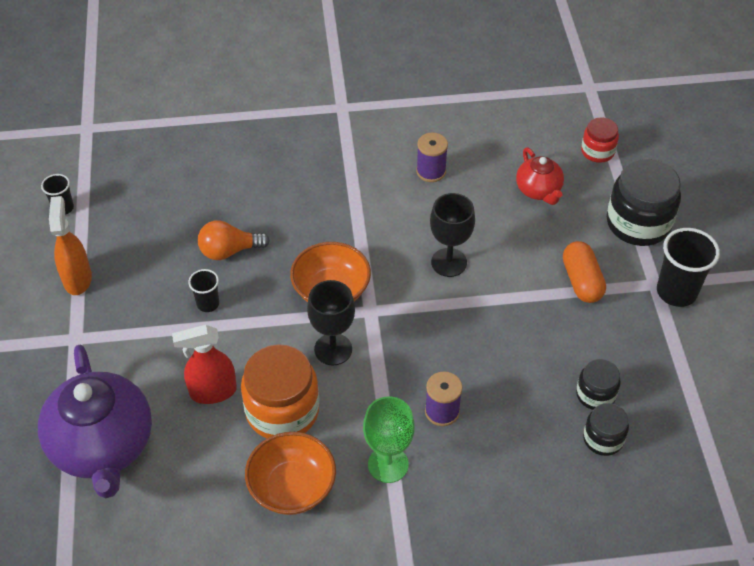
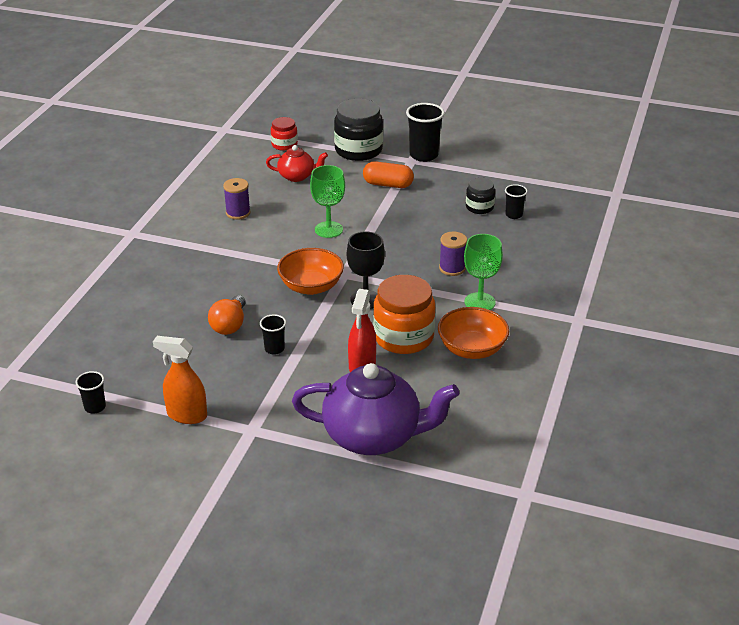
camera: 65 degrees left, 15 degrees down
(449, 262) = (328, 229): black goblet -> green goblet
(603, 439) = (514, 215): black jar -> black cup

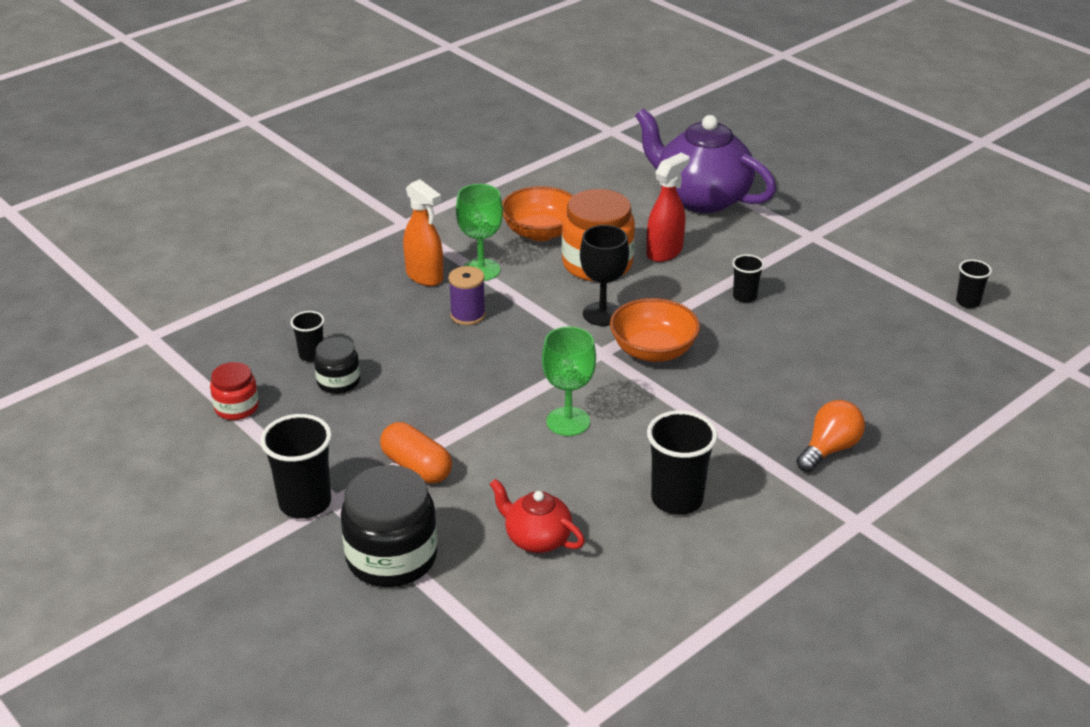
camera: 150 degrees left, 0 degrees up
(186, 415) = (871, 266): orange spray bottle -> orange spray bottle (425, 276)
(229, 325) = (781, 338): orange light bulb -> orange light bulb (829, 449)
(238, 213) = (677, 499): purple spool -> black cup
(284, 145) = (502, 625): red jar -> red jar (236, 407)

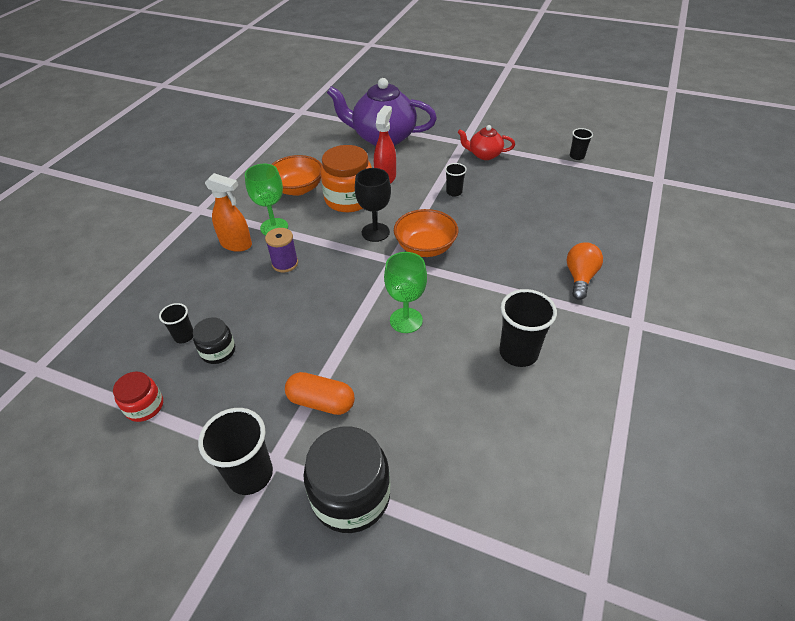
camera: 25 degrees left, 10 degrees up
(537, 538) = (448, 427): red teapot -> red teapot (484, 155)

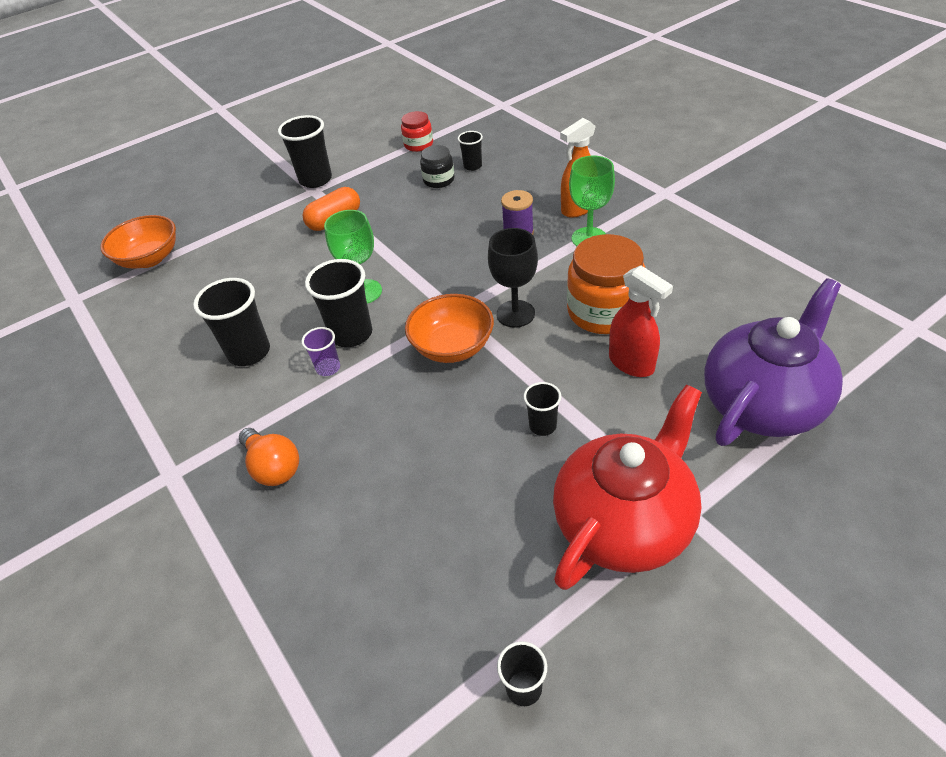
camera: 125 degrees right, 0 degrees up
(298, 188) = (660, 273): orange bowl -> orange bowl (149, 258)
(351, 495) = (252, 216): black jar -> none
(453, 302) = (351, 334): none -> black cup
(484, 155) = (624, 523): red teapot -> red teapot, size x1.96
(492, 297) = (328, 368): none -> purple cup

